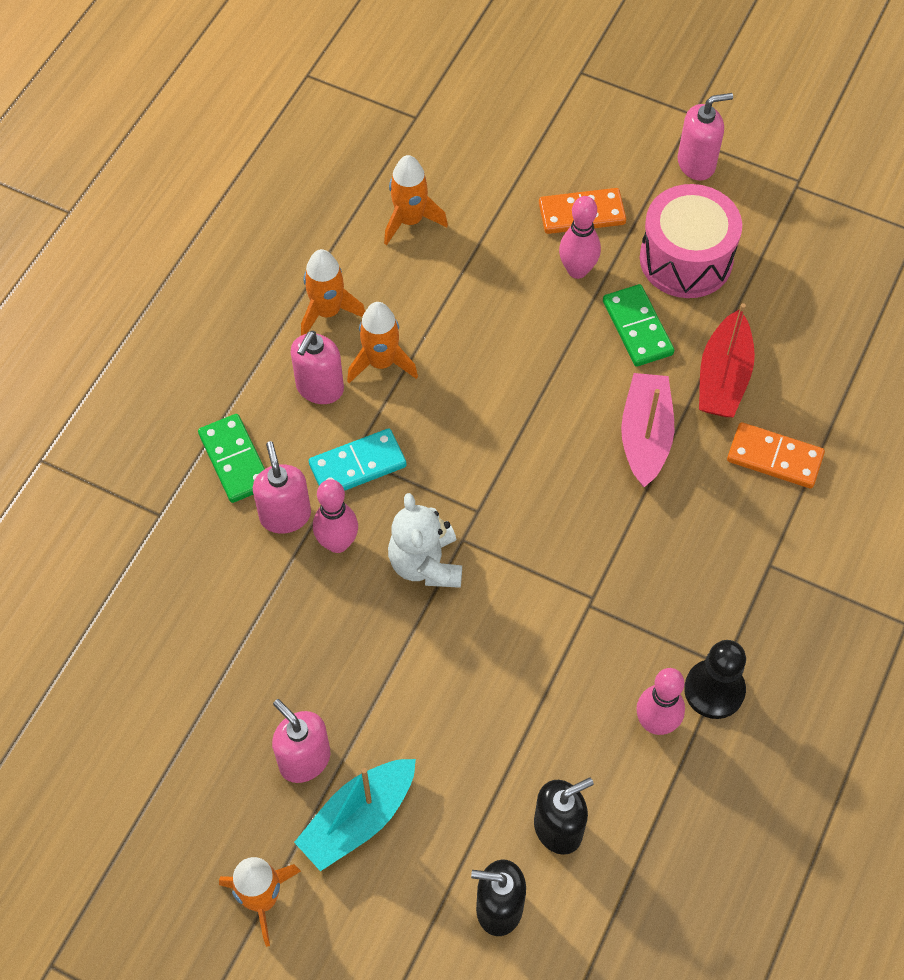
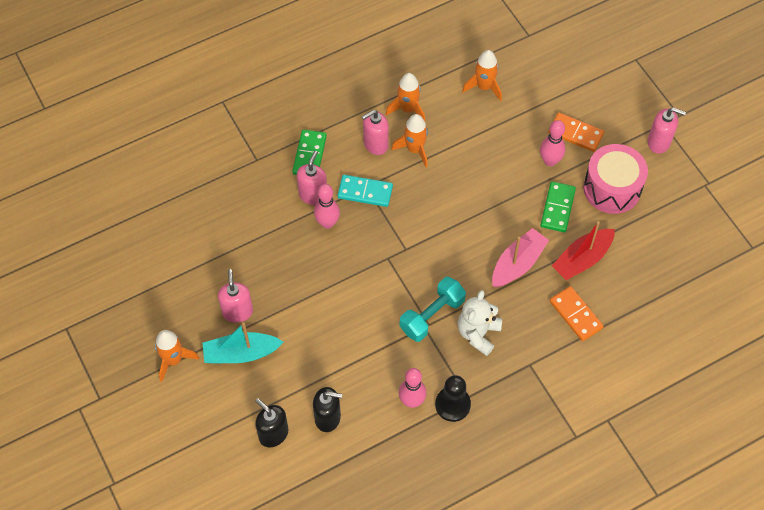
camera: 35 degrees right, 0 degrees up
(426, 564) = (361, 258): white teddy bear -> white teddy bear (478, 333)
(587, 582) = (432, 315): none -> turquoise dumbbell

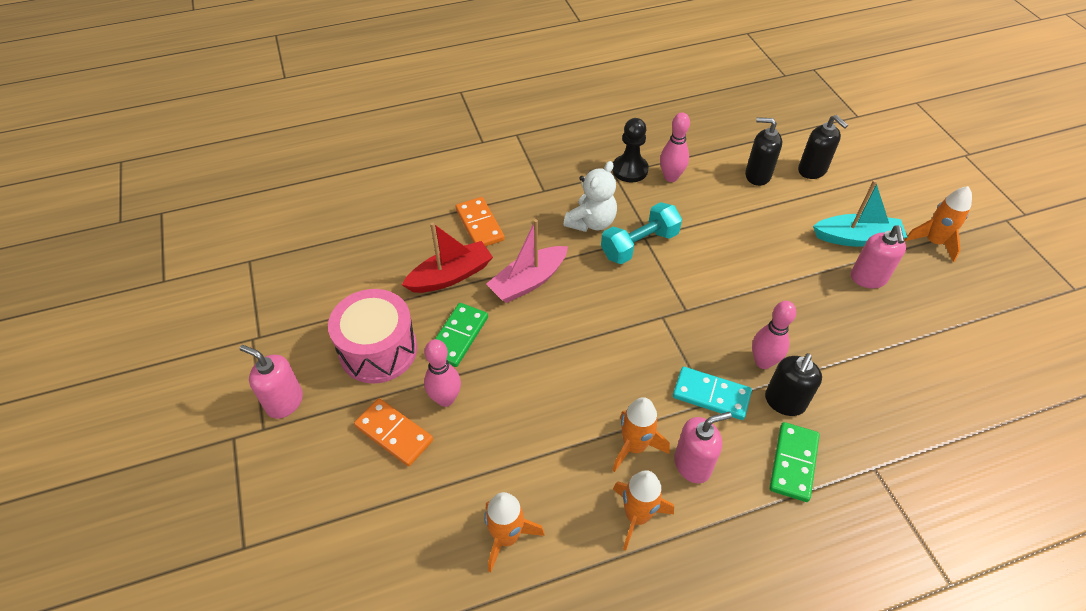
camera: 170 degrees left, 10 degrees down
(313, 195) = (784, 402): pink soap dispenser -> black soap dispenser

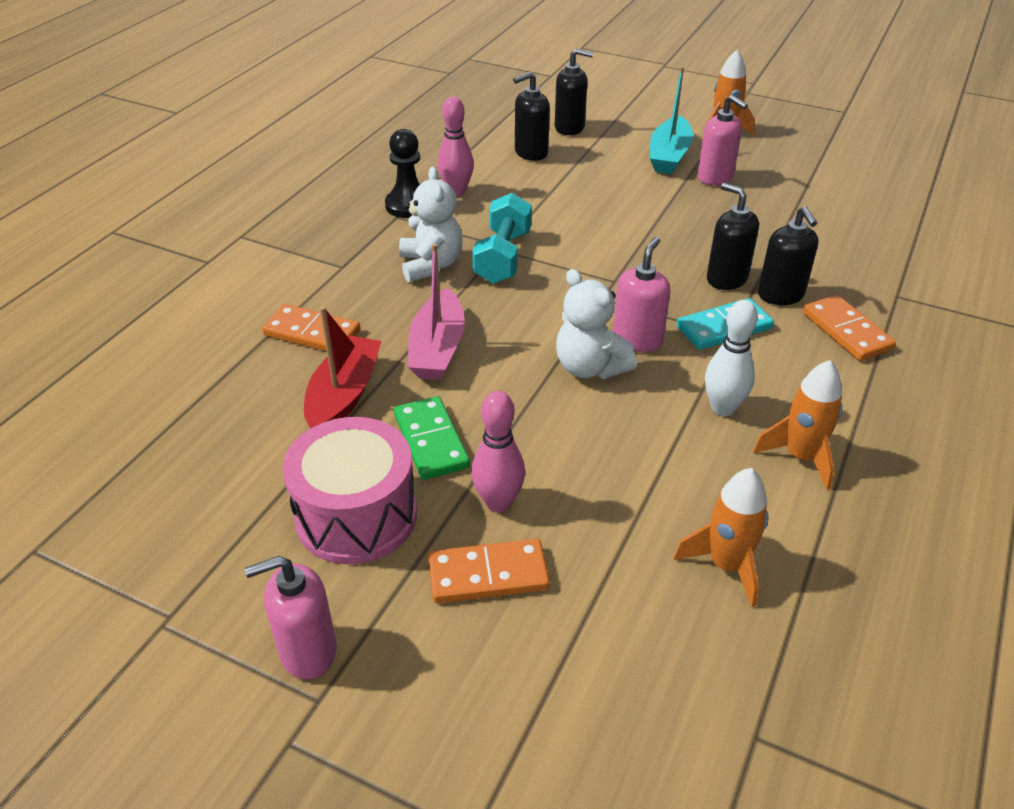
camera: 45 degrees left, 10 degrees down
(593, 358) = (590, 367): none -> white teddy bear
(634, 446) = (723, 408): orange rocket -> white bowling pin
(692, 464) = (783, 386): pink soap dispenser -> pink soap dispenser (637, 340)
(763, 362) = (726, 279): pink bowling pin -> black soap dispenser
(793, 463) = (846, 331): green domino -> orange domino
(857, 238) = (669, 156): turquoise boat -> turquoise boat turned 150 degrees clockwise

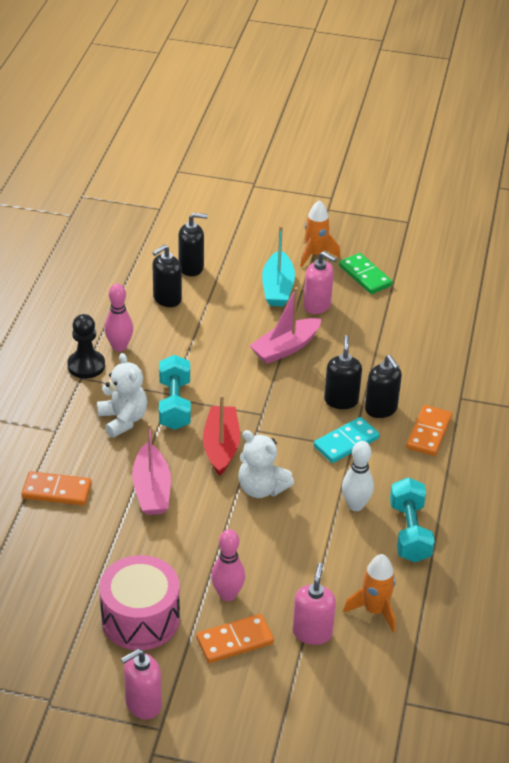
camera: 15 degrees left, 0 degrees up
(344, 395) = (99, 536): red boat -> red boat (221, 446)
(431, 441) = (171, 560): green domino -> green domino (365, 276)
(637, 340) = (289, 461): pink soap dispenser -> pink soap dispenser (312, 632)
(664, 215) = (285, 348): none -> pink boat
(726, 279) = (341, 400): black soap dispenser -> black soap dispenser turned 60 degrees clockwise
(800, 457) = (409, 532): orange rocket -> turquoise dumbbell
(846, 331) = (428, 433): orange domino -> orange domino turned 60 degrees clockwise

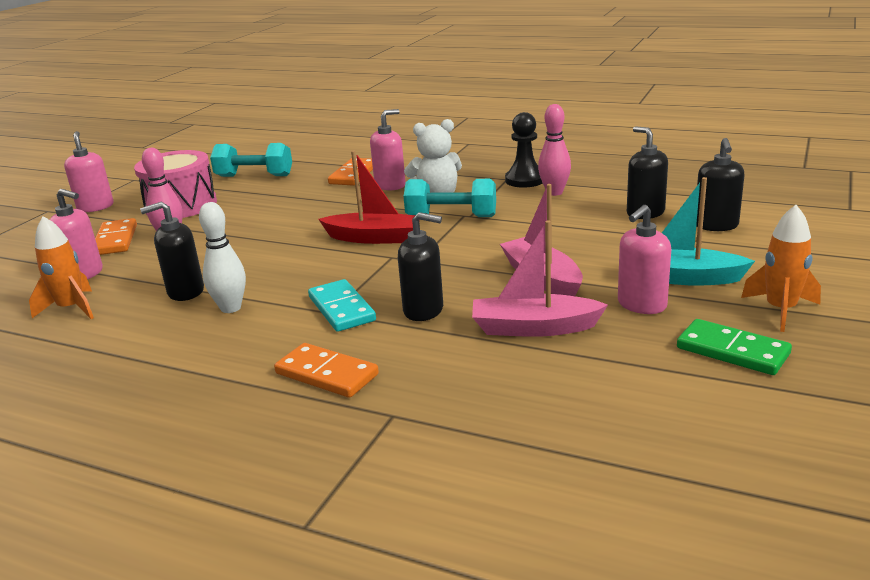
camera: 105 degrees right, 15 degrees down
(92, 456) = (390, 185): none -> pink soap dispenser
(152, 490) = (330, 208): pink boat -> pink boat (533, 328)
(261, 488) = (297, 256): white teddy bear -> none
(365, 276) = (732, 351): green domino -> green domino turned 60 degrees clockwise
(381, 409) = (394, 339): black soap dispenser -> black soap dispenser (185, 292)
(409, 532) = (159, 340): turquoise dumbbell -> turquoise dumbbell (254, 176)

